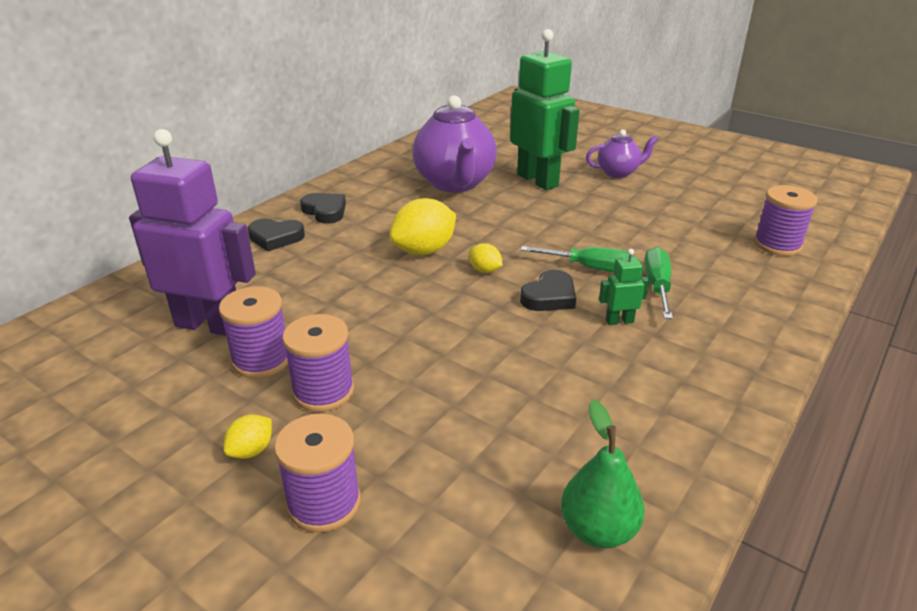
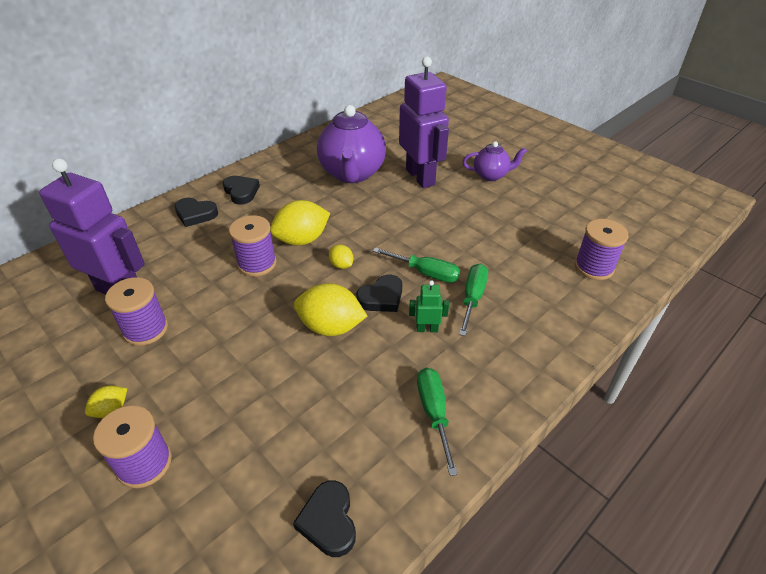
camera: 10 degrees right, 10 degrees up
(323, 391) = (179, 364): purple spool -> purple spool (257, 263)
(502, 331) = (331, 327): none -> yellow lemon
(538, 180) = (420, 177): green robot -> purple robot
(598, 530) = (328, 521): green pear -> black heart
(670, 402) = (434, 413): none -> green screwdriver

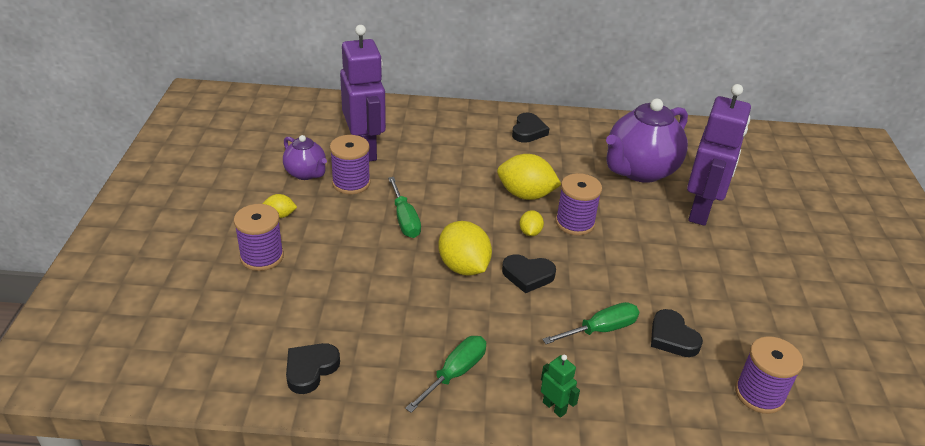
camera: 45 degrees right, 5 degrees down
(195, 214) = (474, 128): black heart -> black heart (672, 337)
(257, 263) = (471, 189): purple spool -> purple spool (575, 223)
(425, 273) = (589, 284): green screwdriver -> green screwdriver (405, 219)
(427, 329) = (530, 321): green robot -> green robot (554, 407)
(491, 175) = (778, 253): purple teapot -> purple teapot (306, 173)

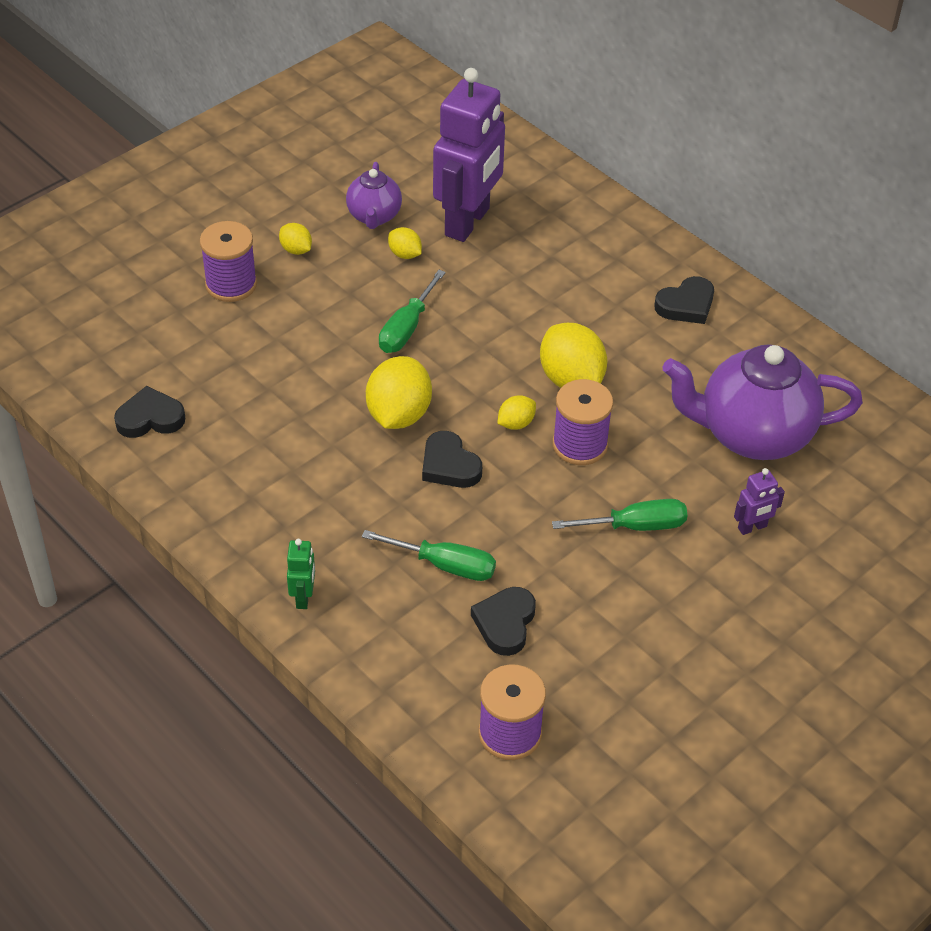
camera: 45 degrees right, 10 degrees up
(351, 183) = (405, 254): purple spool -> yellow lemon
(455, 373) = (259, 506): green screwdriver -> green screwdriver (635, 526)
(701, 211) = (752, 527): purple robot -> purple robot, size x0.41

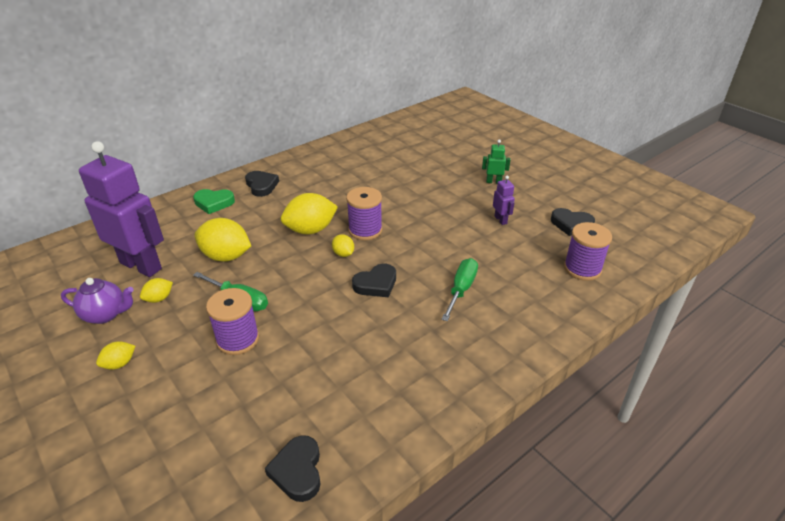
camera: 85 degrees left, 10 degrees down
(231, 284) = (142, 410): purple spool -> purple spool (238, 339)
(303, 597) = (495, 360): green robot -> green robot (493, 182)
(399, 414) = (325, 307): yellow lemon -> yellow lemon (226, 256)
(505, 623) = (504, 266): black heart -> black heart (571, 224)
(626, 260) = (214, 203): none -> green heart
(635, 526) = (428, 215): green screwdriver -> none
(752, 435) = (366, 174): purple teapot -> none
(752, 527) = (429, 180): purple robot -> purple robot (501, 220)

